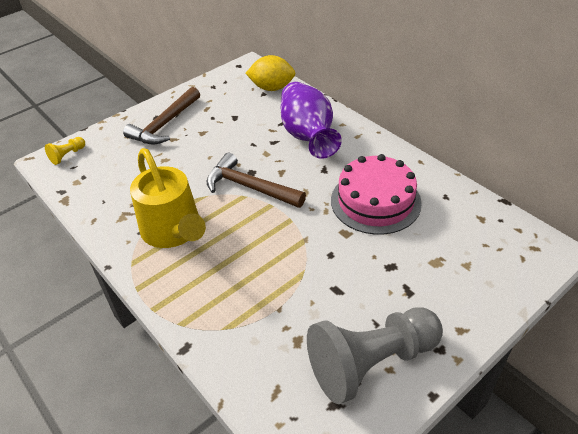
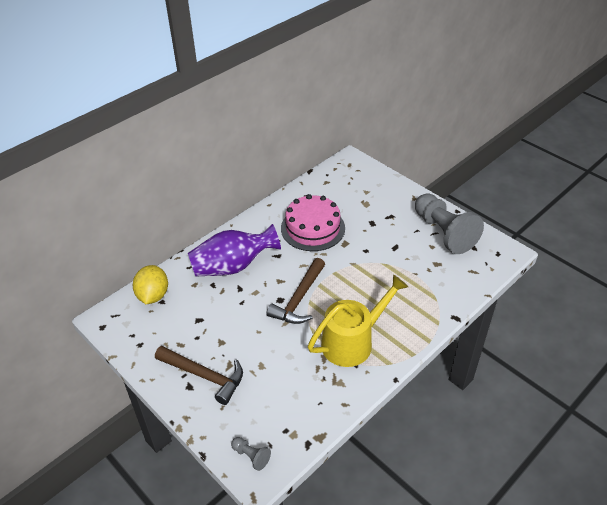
camera: 95 degrees left, 0 degrees up
(67, 155) = (251, 456): yellow pawn -> grey pawn

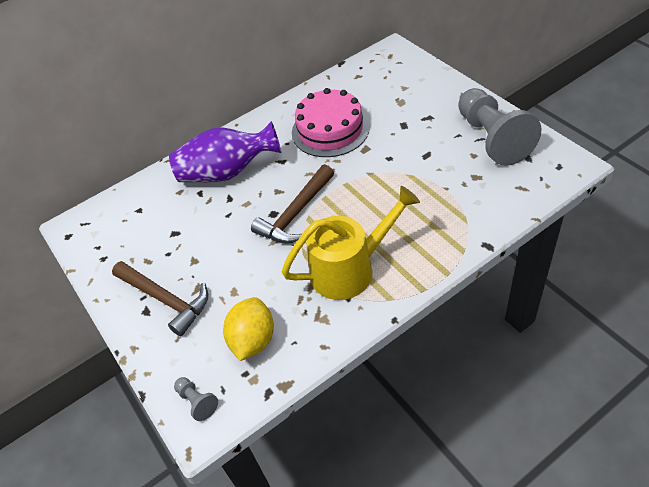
camera: 15 degrees right, 5 degrees up
(153, 295) = (131, 202): yellow lemon -> yellow lemon (253, 340)

